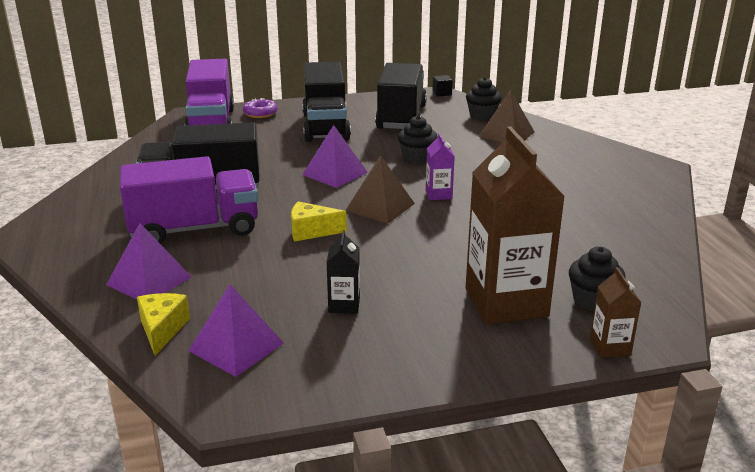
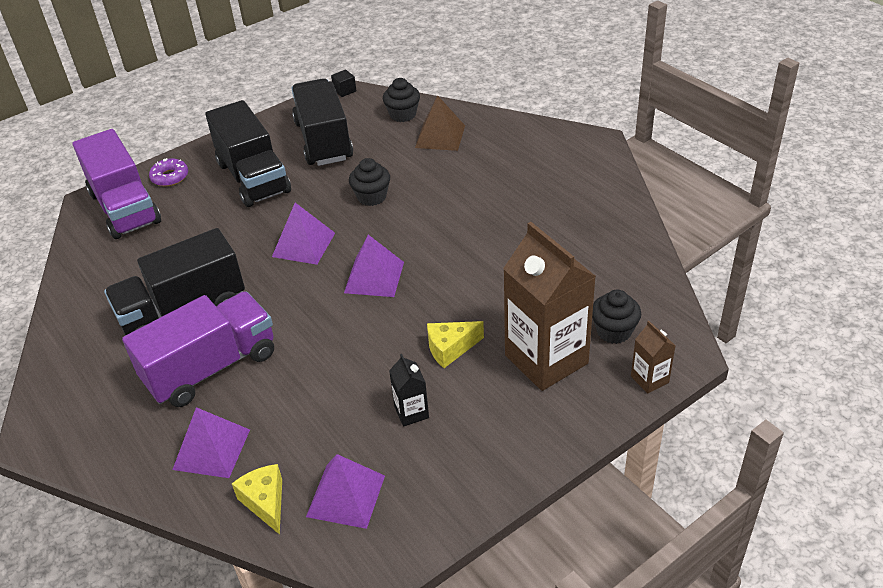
camera: 20 degrees left, 15 degrees up
(311, 231) = (328, 331): yellow cheese -> yellow cheese (450, 349)
(380, 207) = (374, 277): brown pyramid -> purple pyramid
(438, 194) = (419, 242): purple carton -> none

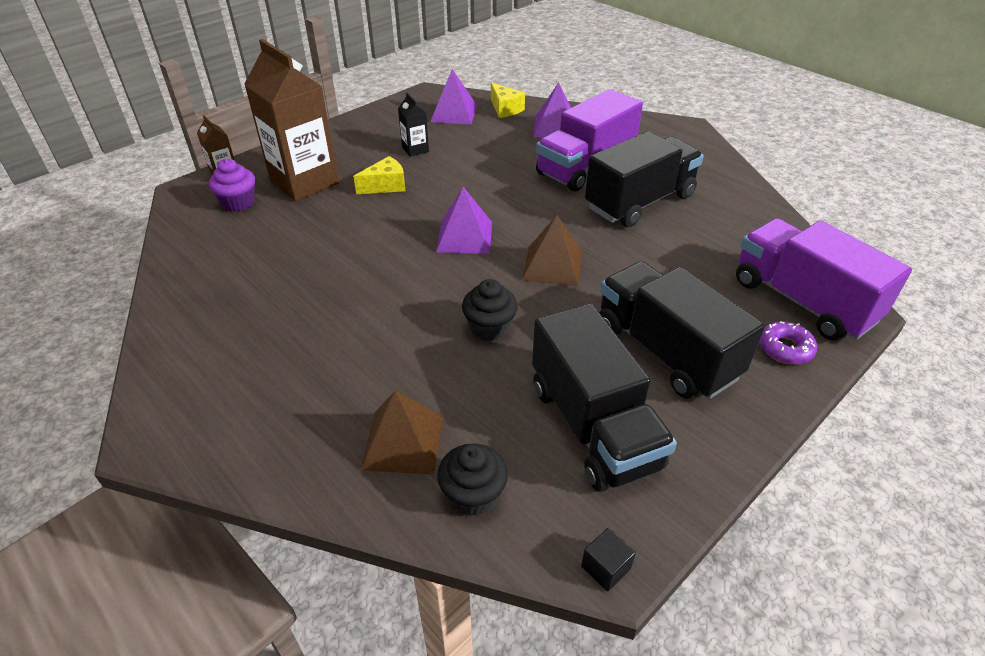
camera: 170 degrees right, 0 degrees up
(303, 244) = (552, 265): purple pyramid -> brown pyramid
(614, 331) = (238, 203): black cupcake -> purple cupcake

